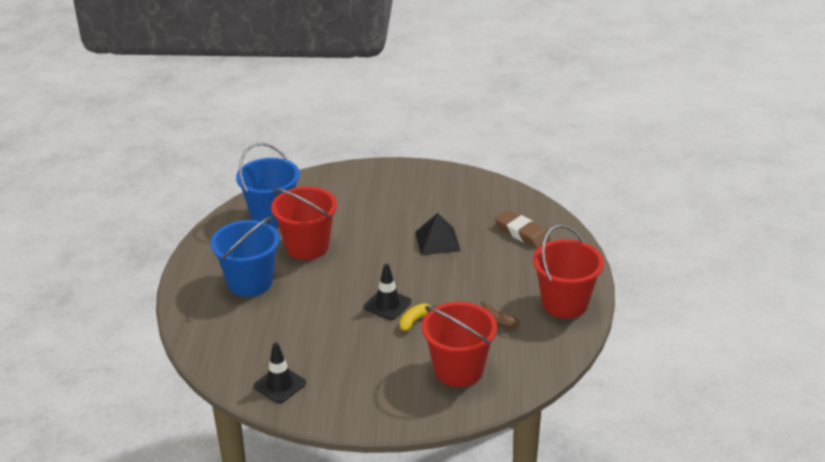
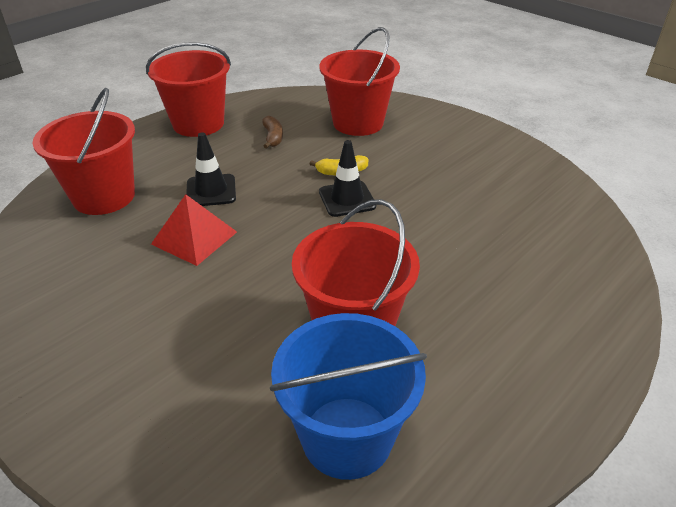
camera: 140 degrees left, 5 degrees up
(250, 282) = (486, 316): blue bucket -> none
(280, 384) = (534, 182): black traffic cone -> black traffic cone (211, 191)
(437, 241) = (194, 238): black pyramid -> red pyramid
(522, 233) = (104, 196): brown eraser -> red bucket

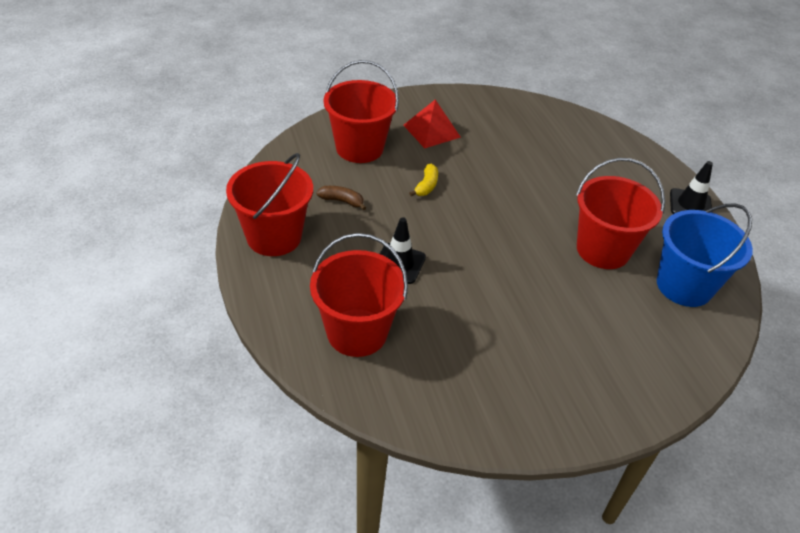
camera: 65 degrees left, 5 degrees up
(194, 238) = (459, 292): red pyramid -> red pyramid (431, 131)
(347, 199) = (464, 197): black traffic cone -> black traffic cone (690, 205)

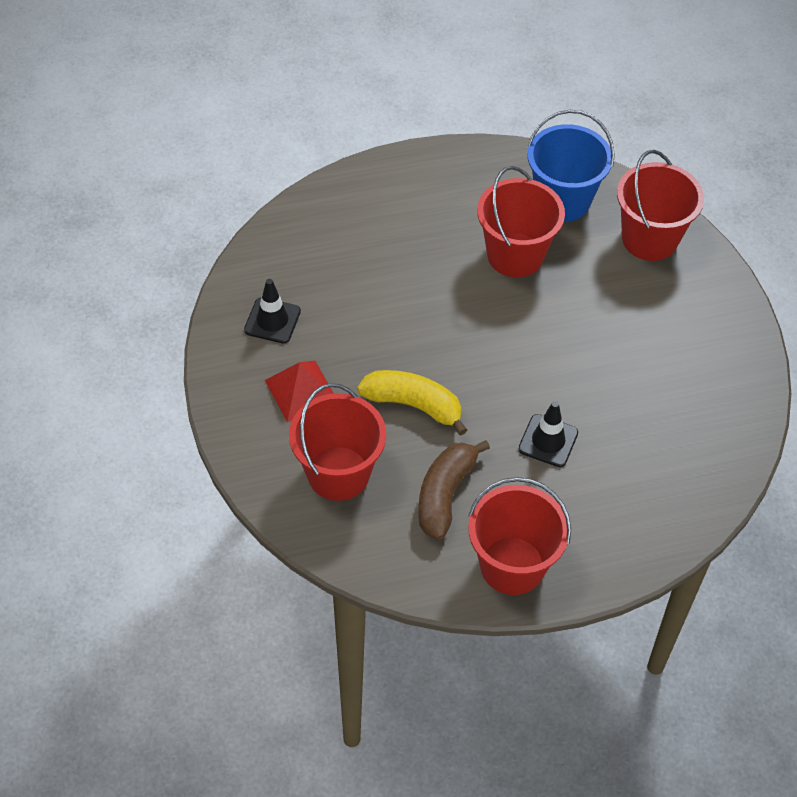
camera: 85 degrees left, 10 degrees up
(342, 201) = (445, 494): brown banana -> brown banana, size x1.86
(357, 332) = (650, 483): red bucket -> red bucket (649, 239)
(426, 186) = (413, 405): yellow banana -> yellow banana, size x1.86
(690, 205) = (440, 164): black traffic cone -> black traffic cone (272, 321)

